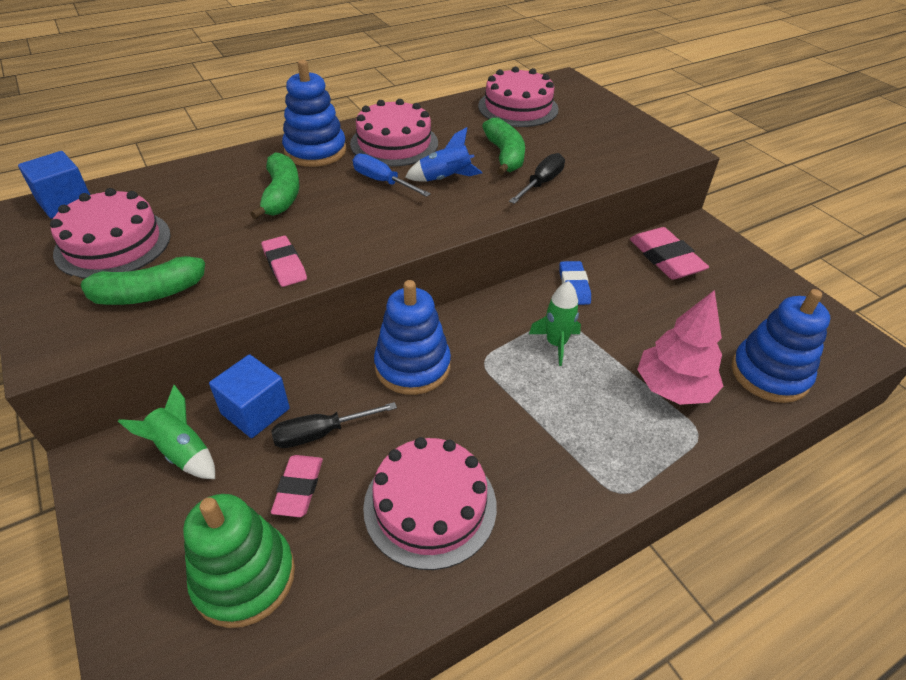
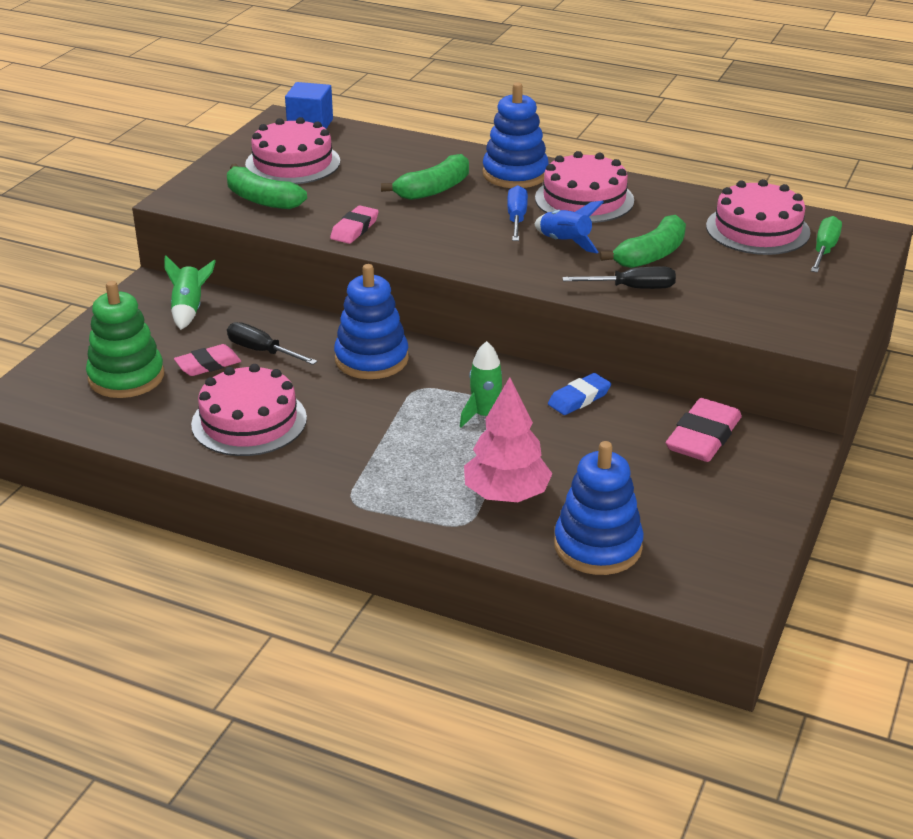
camera: 55 degrees right, 10 degrees down
(255, 411) = (251, 317): blue cube -> none
(568, 101) = (824, 250): none -> green screwdriver

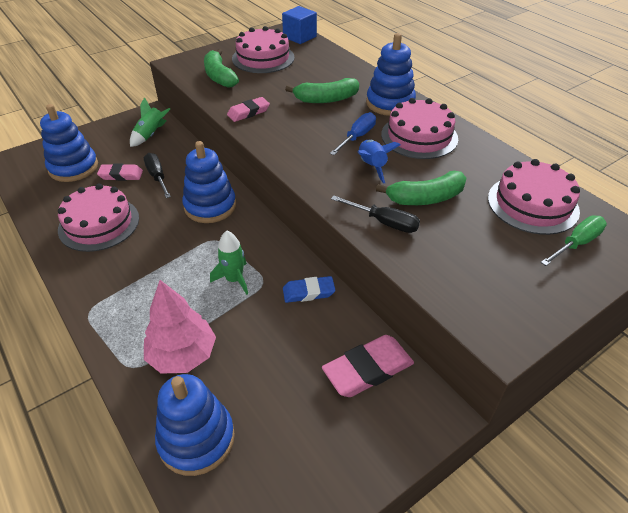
camera: 30 degrees right, 10 degrees up
(126, 377) = (73, 167): green stacking toy -> blue stacking toy

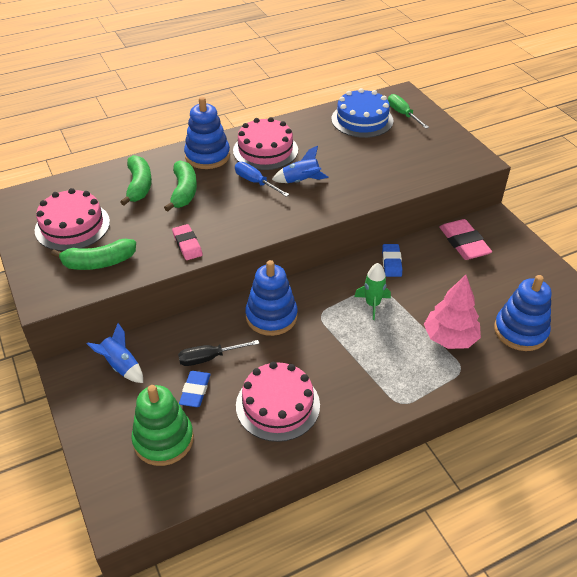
camera: 80 degrees left, 0 degrees up
(73, 167) = (163, 440): blue stacking toy -> green stacking toy
(121, 175) = (195, 391): pink eraser -> blue eraser
(151, 135) = (121, 366): green rocket -> blue rocket
(299, 37) = (36, 194): blue cube -> none
(384, 222) = (371, 186): black screwdriver -> none
(426, 198) = (347, 162): green banana -> green banana (139, 186)
(532, 204) = (362, 120): pink cake -> blue cake

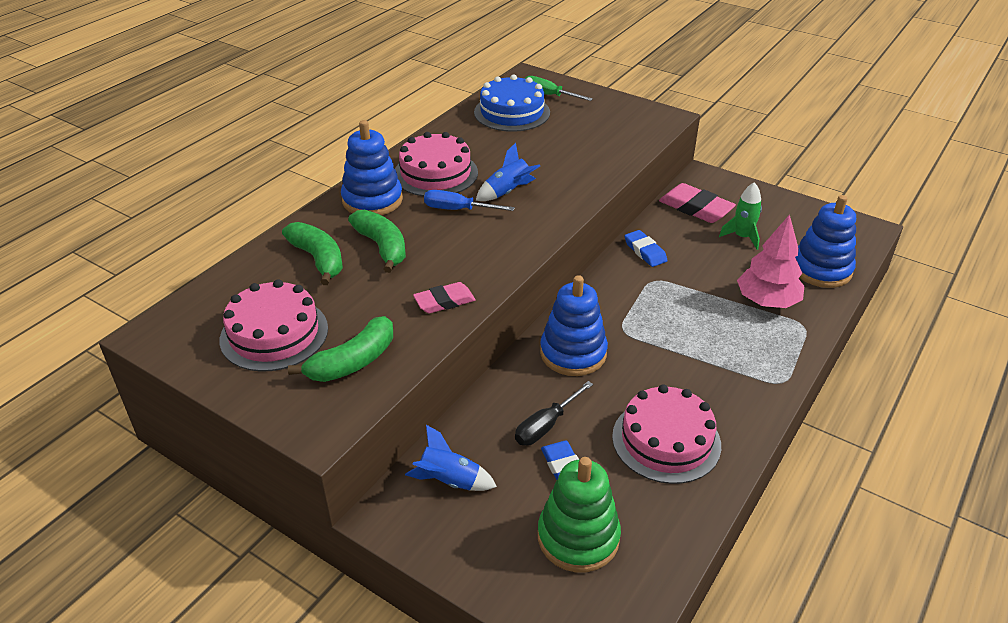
camera: 30 degrees left, 5 degrees down
(187, 245) = (444, 301): pink eraser -> pink eraser turned 60 degrees counterclockwise
(372, 304) = (665, 299): green rocket -> green rocket (742, 237)

